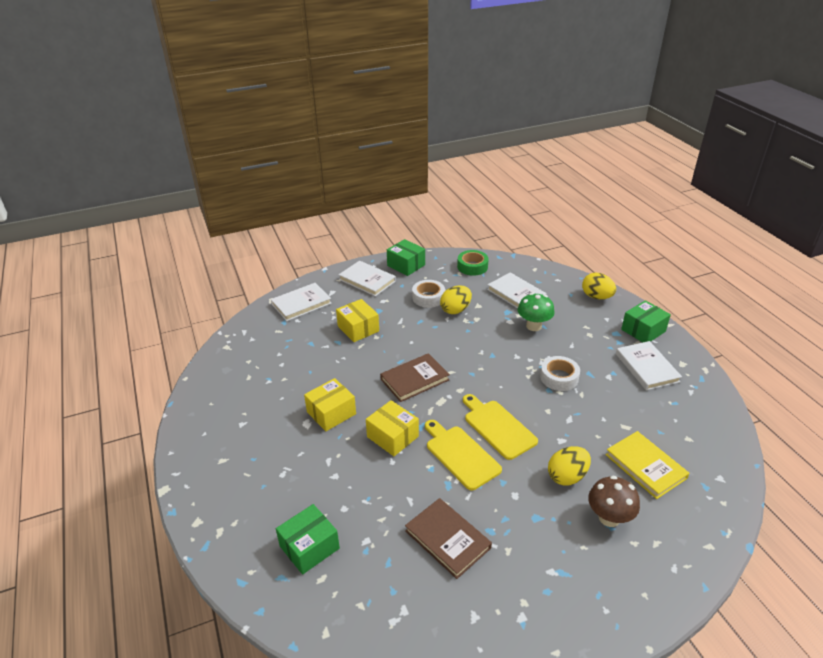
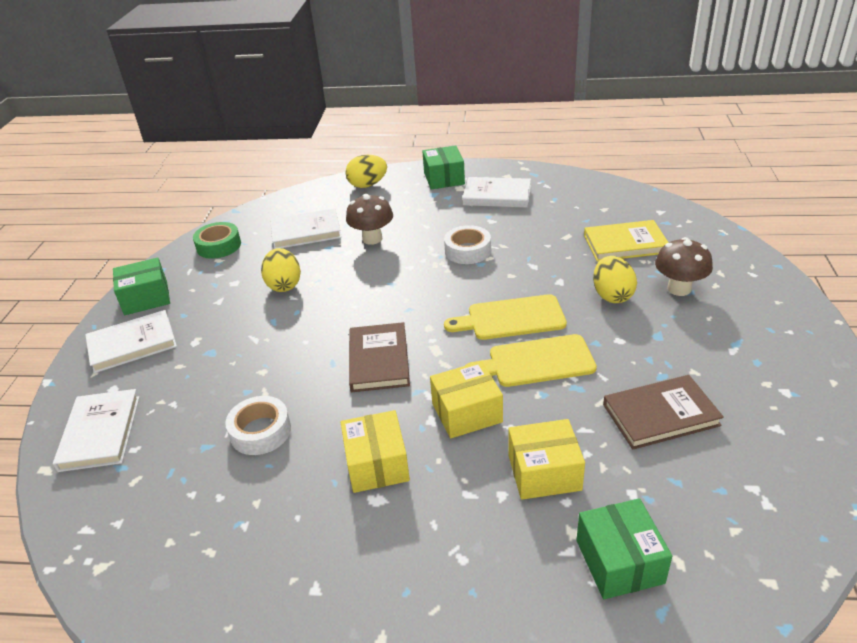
camera: 60 degrees left, 0 degrees up
(358, 328) = (227, 384): yellow box -> yellow box (544, 472)
(428, 297) = (235, 299): white tape -> white tape (260, 431)
(533, 326) = (372, 239): green mushroom -> brown mushroom

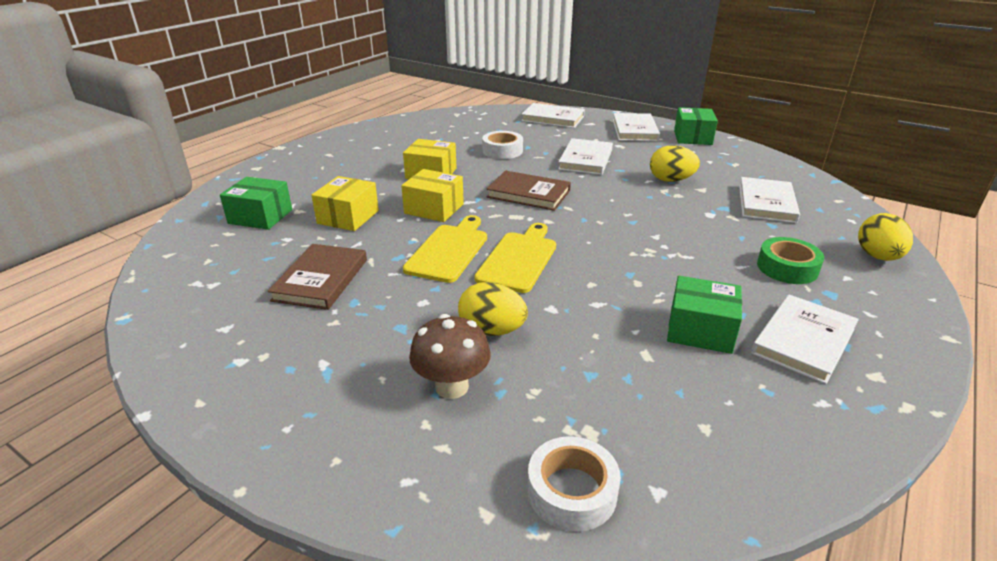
camera: 115 degrees right, 5 degrees down
(219, 246) = (761, 166): green tape -> green tape (787, 268)
(256, 352) = (585, 160): none -> white book
(372, 239) = (729, 230): brown mushroom -> none
(444, 178) = (883, 315): green box -> green box (700, 330)
(467, 251) = (663, 274): white tape -> white tape (572, 491)
(467, 412) = (434, 209): yellow box -> yellow box turned 75 degrees counterclockwise
(625, 244) = (587, 395): yellow book -> none

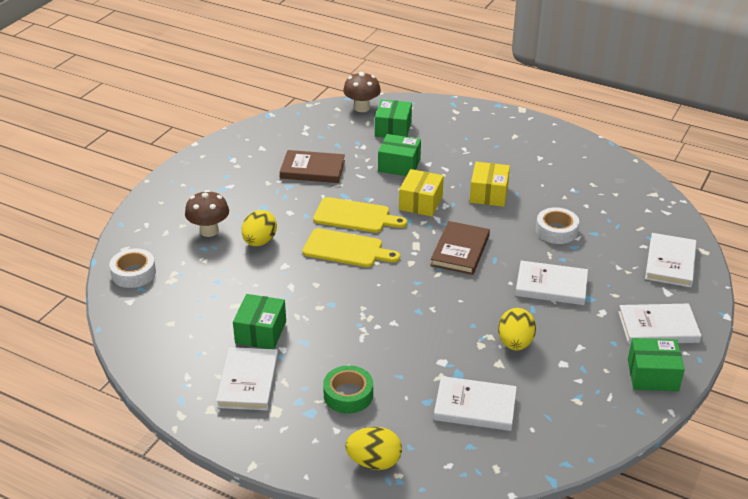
camera: 85 degrees right, 5 degrees up
(185, 235) = (362, 108): none -> brown mushroom
(348, 217) = (399, 165): yellow box -> green box
(803, 341) = (248, 381): white book -> white book turned 60 degrees clockwise

